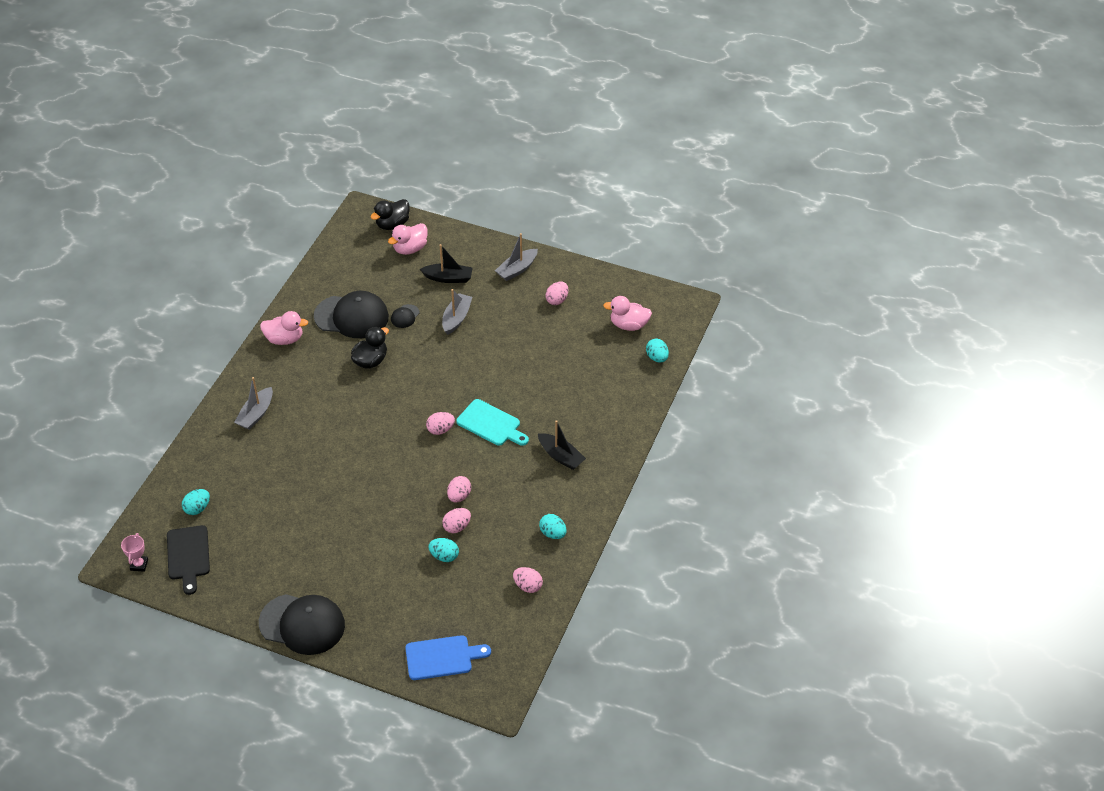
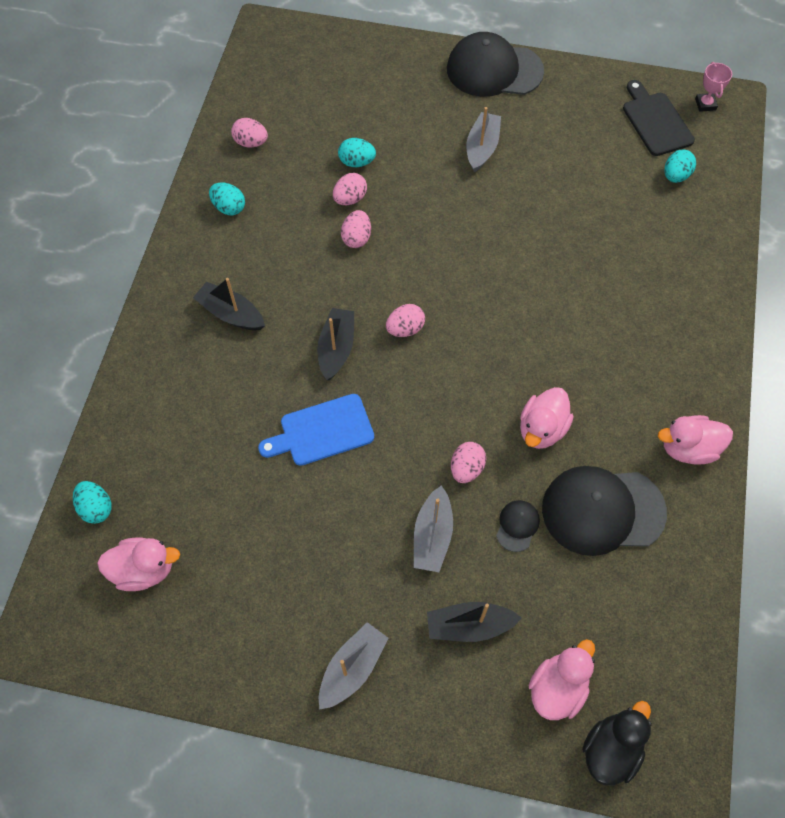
camera: 170 degrees right, 15 degrees up
(256, 414) = (668, 314): grey boat -> grey boat (482, 148)
(370, 361) = (542, 429): black duck -> pink duck
(442, 657) = (332, 59): blue cutting board -> blue cutting board (322, 431)
(491, 424) = (336, 348): turquoise cutting board -> black boat
(557, 300) = (271, 605): pink egg -> pink egg (466, 468)

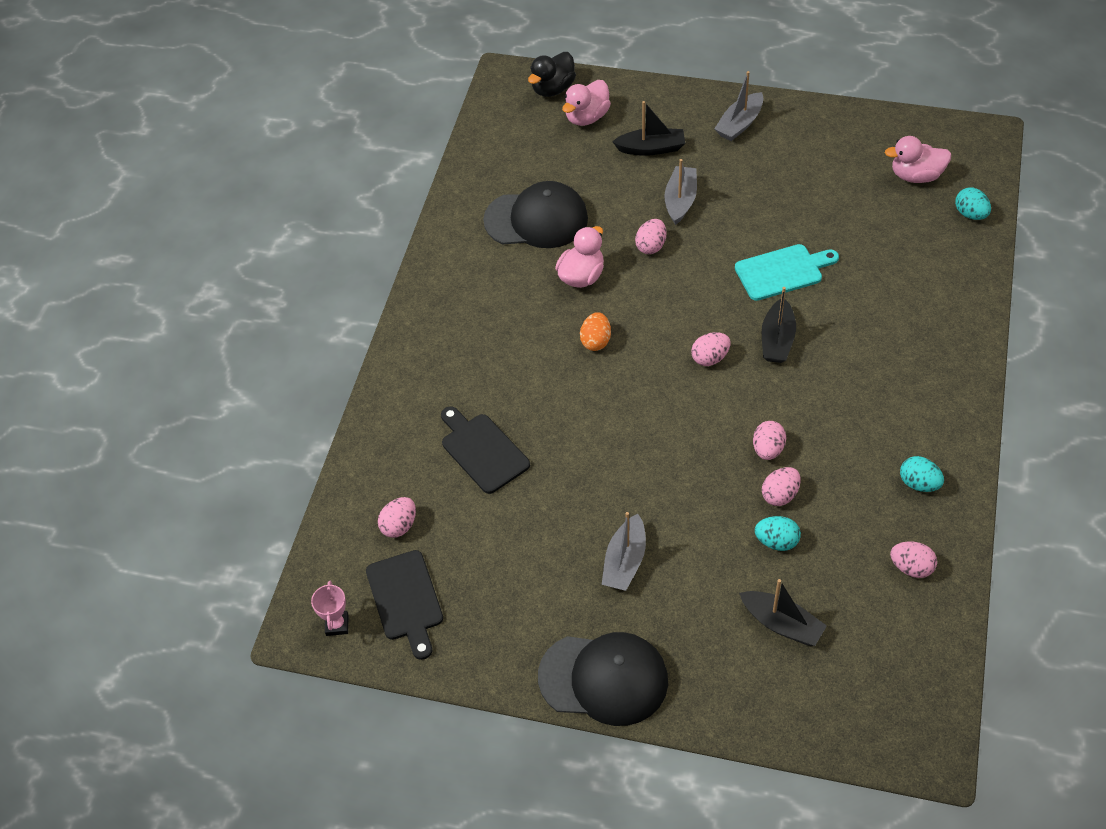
camera: 175 degrees left, 10 degrees down
(231, 314) = (890, 370): black boat -> black boat (782, 624)
(322, 431) = (782, 272): blue cutting board -> turquoise cutting board
(517, 526) = (609, 208): black cap -> none
(520, 349) = (596, 341): none -> orange egg
(616, 239) = (482, 450): none -> black cutting board
(675, 176) = (399, 526): turquoise egg -> pink egg
(688, 448) = (453, 264): pink duck -> none

